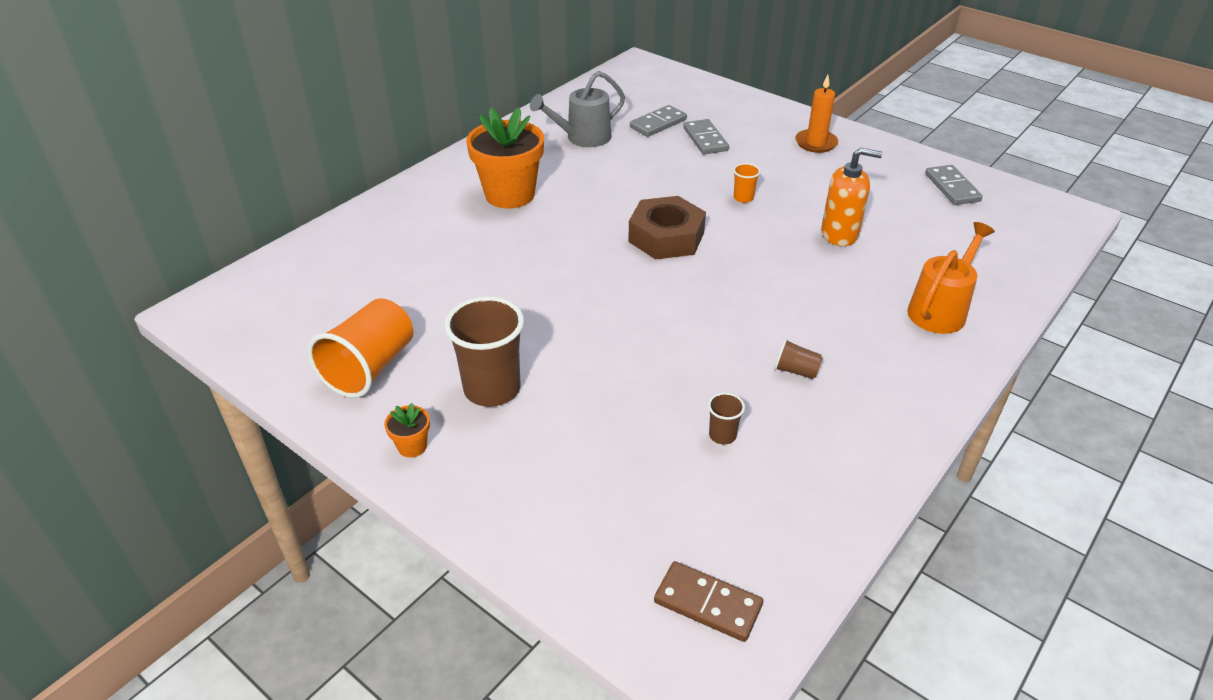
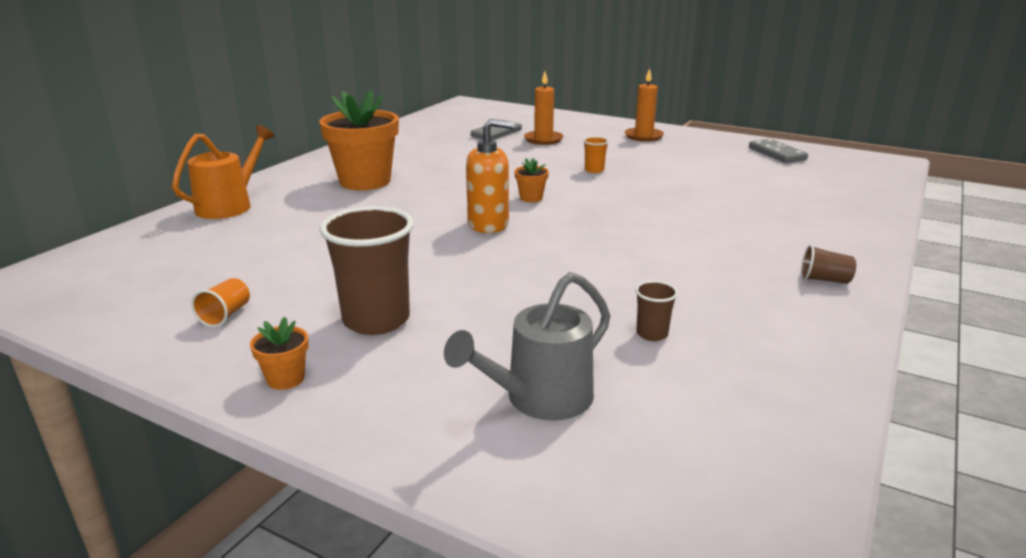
camera: 10 degrees left, 15 degrees down
(370, 368) = (225, 315): orange cup -> orange cup, size x0.46
(582, 138) = (428, 145): grey watering can -> grey watering can (539, 400)
(666, 237) = (531, 198): brown nut -> orange flower pot
(705, 139) = (543, 139): grey domino -> orange candle
(707, 604) = (708, 494): brown domino -> none
(796, 371) = (704, 278): brown cup -> brown cup (824, 280)
(840, 234) = (695, 186): orange soap dispenser -> orange soap dispenser (488, 224)
(940, 309) = (817, 225): orange watering can -> orange watering can (230, 205)

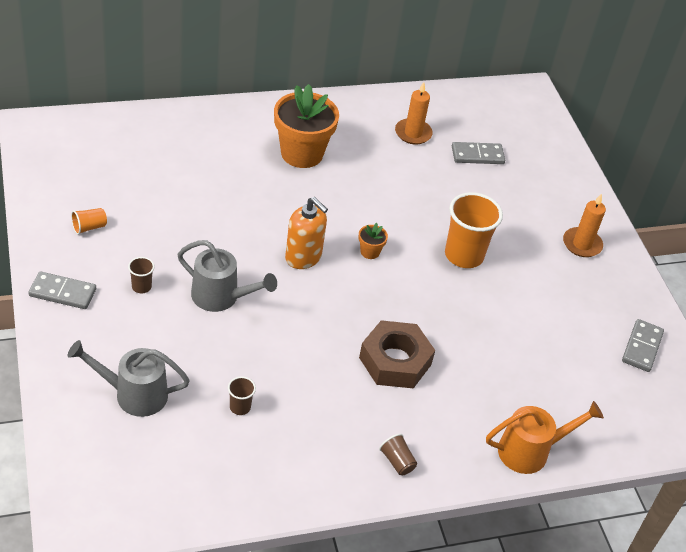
camera: 40 degrees right, 20 degrees up
(230, 205) = (199, 123): orange watering can -> orange watering can (531, 451)
(285, 379) = (63, 292): orange flower pot -> grey domino
(376, 320) = (141, 287): brown cup -> brown cup, size x0.46
(472, 281) = (221, 297): none -> grey watering can
(543, 139) = (497, 190): orange candle -> orange candle (413, 133)
(594, 170) = (464, 255): orange cup -> orange cup, size x2.18
(683, 234) = (395, 361): none -> brown nut

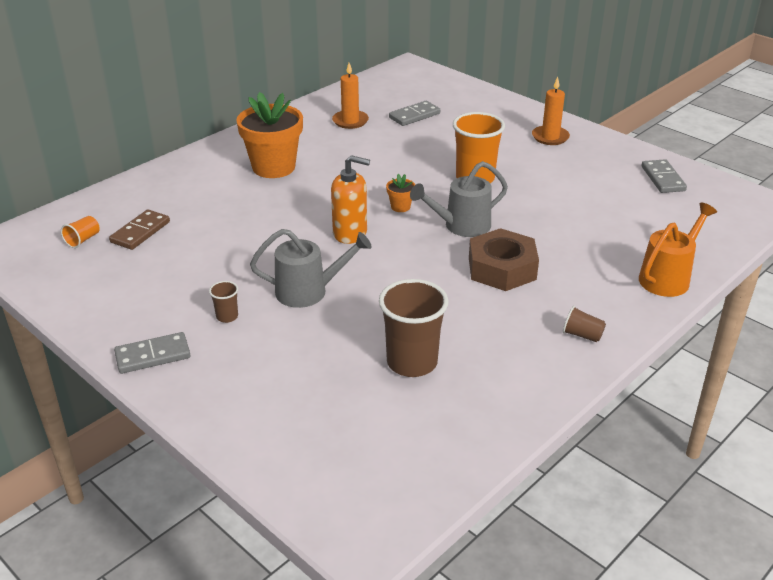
camera: 25 degrees left, 10 degrees down
(89, 227) = (130, 295): orange cup -> orange cup (83, 240)
(133, 394) = (304, 401): grey watering can -> grey watering can (461, 226)
(143, 169) = (140, 232): none -> brown domino
(240, 407) = (412, 362): brown cup -> brown cup, size x2.18

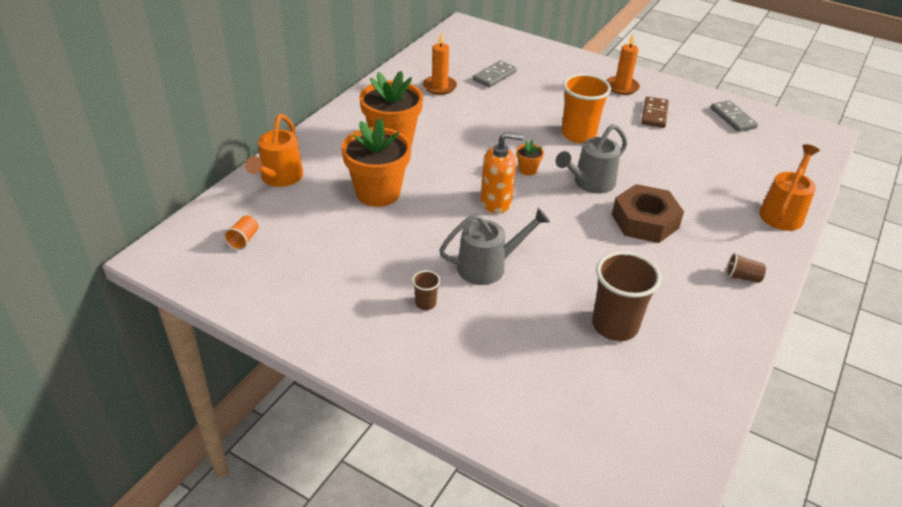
camera: 15 degrees left, 5 degrees up
(140, 232) = (297, 224): brown domino -> brown domino (654, 114)
(145, 189) = (279, 178): none -> orange watering can
(153, 355) = (375, 355): grey domino -> none
(234, 212) = (378, 193): none -> orange flower pot

